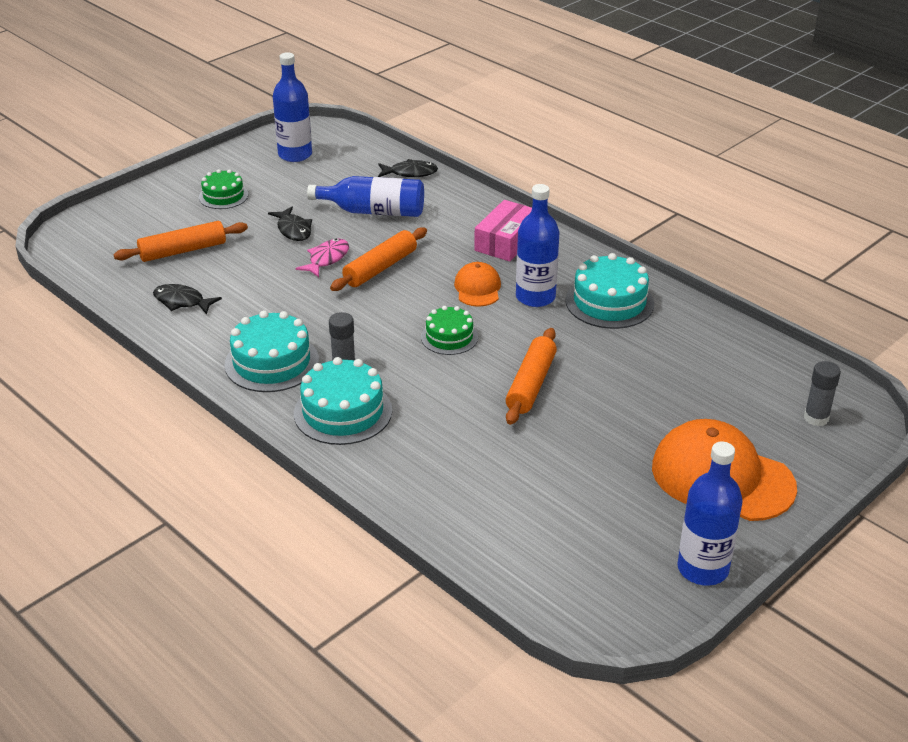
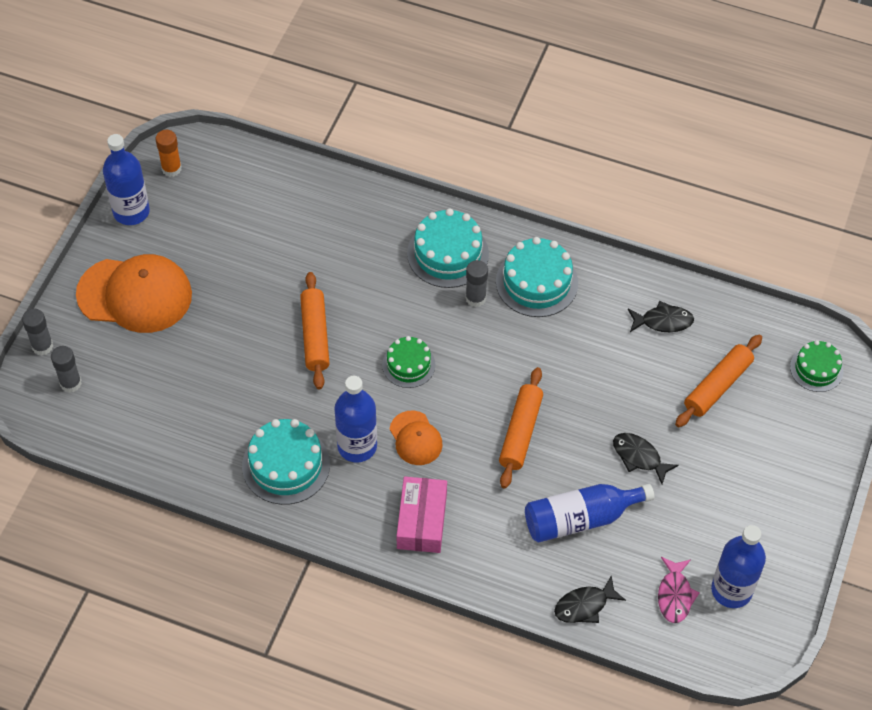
camera: 155 degrees right, 20 degrees up
(223, 196) = (748, 484): green cake -> green cake (816, 369)
(327, 259) = (578, 426): pink fish -> pink fish (675, 595)
(631, 606) = (171, 169): none -> orange glue stick
(845, 459) = (42, 346): none -> grey glue stick

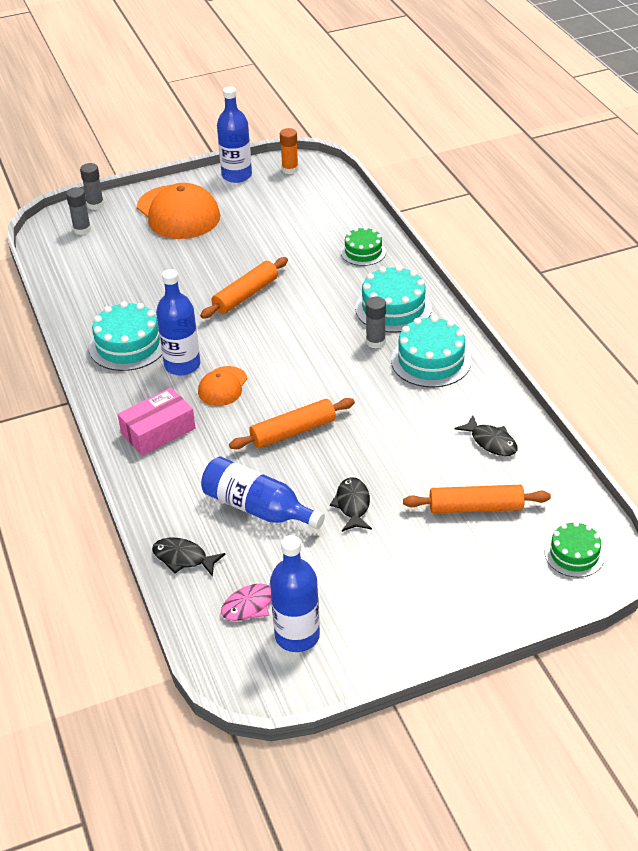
camera: 50 degrees right, 15 degrees down
(408, 365) = (278, 347): green cake -> green cake (363, 252)

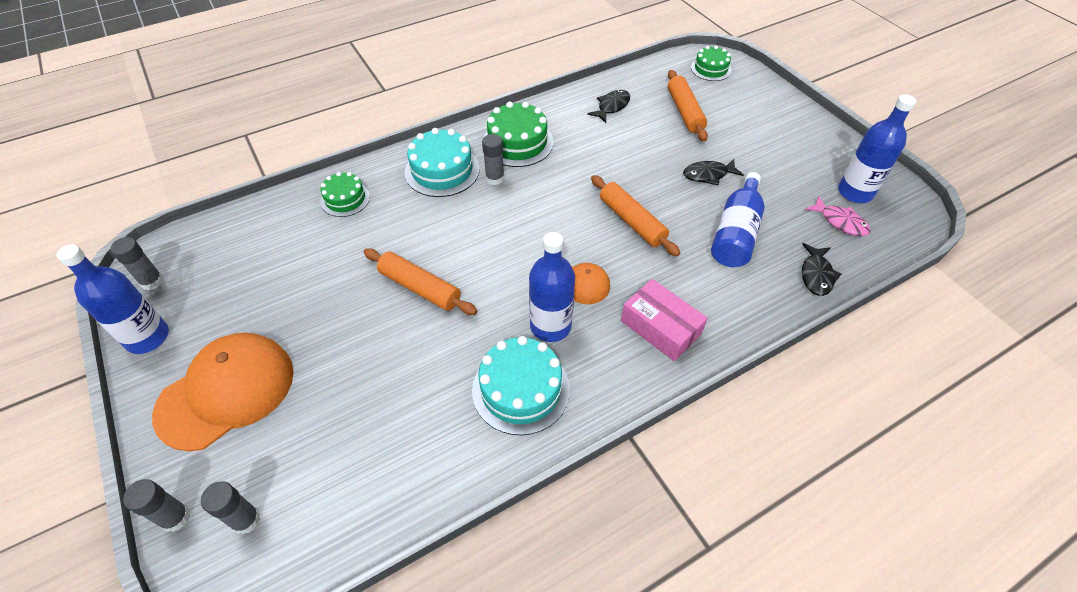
camera: 100 degrees left, 10 degrees up
(290, 169) = (152, 281): orange glue stick -> grey glue stick
(431, 360) = (517, 142): turquoise cake -> green cake

